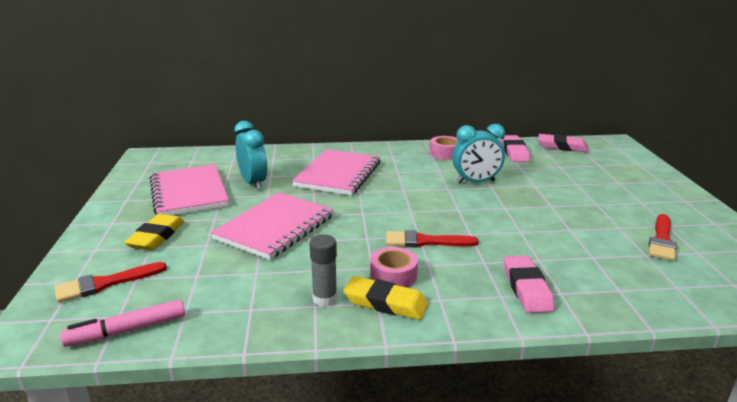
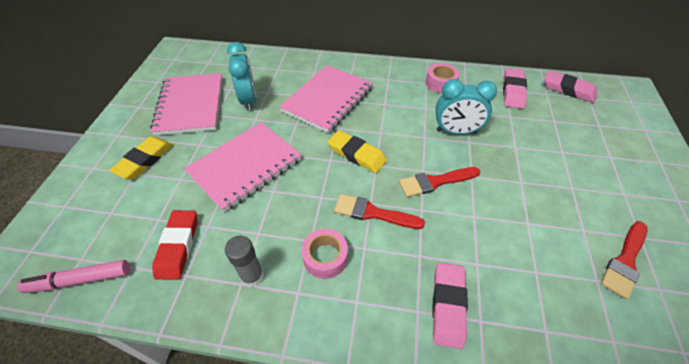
camera: 15 degrees right, 25 degrees up
(105, 283) = (85, 215): red brush -> red brush (435, 182)
(231, 290) = (178, 246): none -> red eraser
(385, 303) = (304, 295): yellow eraser -> yellow eraser (356, 154)

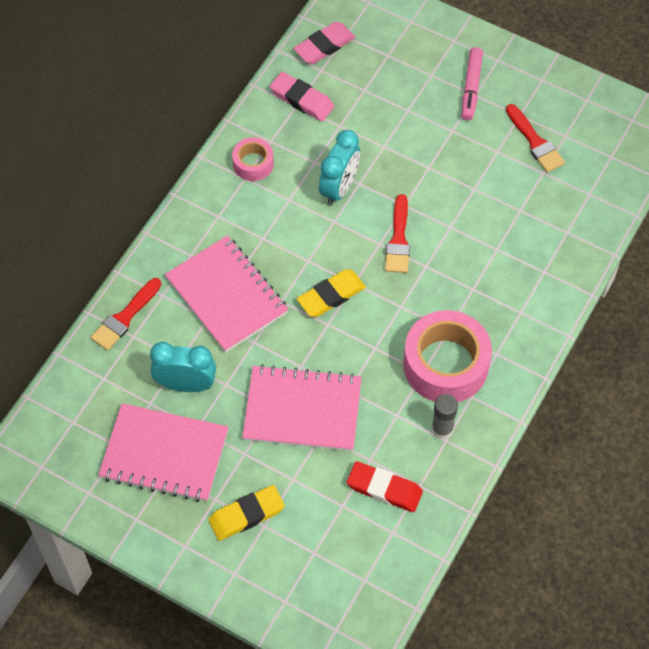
camera: 70 degrees left, 10 degrees up
(80, 280) = (390, 579): pink marker -> pink marker (471, 87)
(145, 160) = (246, 515): yellow eraser -> yellow eraser turned 75 degrees counterclockwise
(245, 166) = (302, 410): pink notebook -> pink notebook turned 60 degrees counterclockwise
(325, 257) = (445, 364): pink tape -> pink tape, size x1.96
(373, 213) = (413, 308): red brush -> red brush (125, 317)
(448, 305) = (524, 288): pink eraser -> none

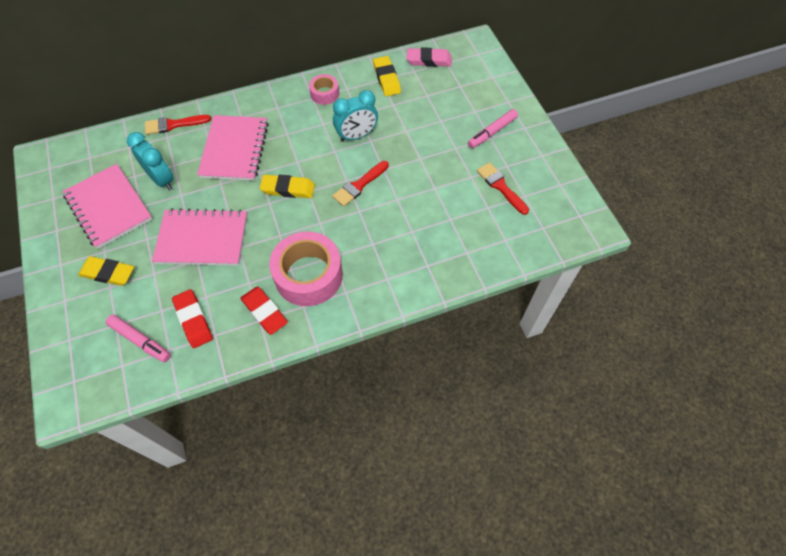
camera: 40 degrees right, 0 degrees up
(301, 99) = (386, 79): pink eraser -> yellow eraser
(302, 410) = (202, 239): pink notebook -> pink notebook turned 45 degrees counterclockwise
(356, 546) = (140, 341): none -> pink marker
(442, 429) = (264, 312): grey glue stick -> red eraser
(535, 142) = (501, 187): red brush -> red brush turned 135 degrees clockwise

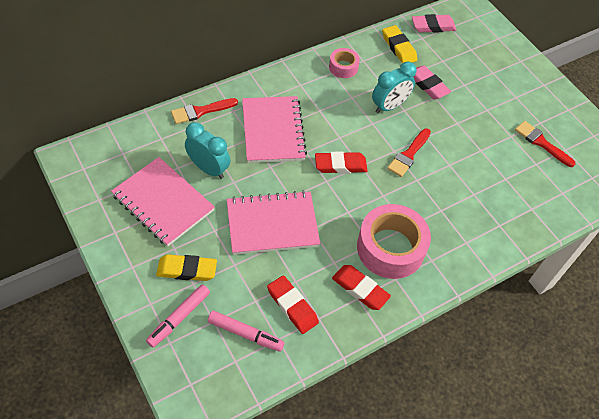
camera: 15 degrees left, 5 degrees down
(288, 189) = (340, 165): yellow eraser -> red eraser
(403, 118) = (428, 85): none -> pink eraser
(492, 132) = (516, 91): pink marker -> pink marker (179, 318)

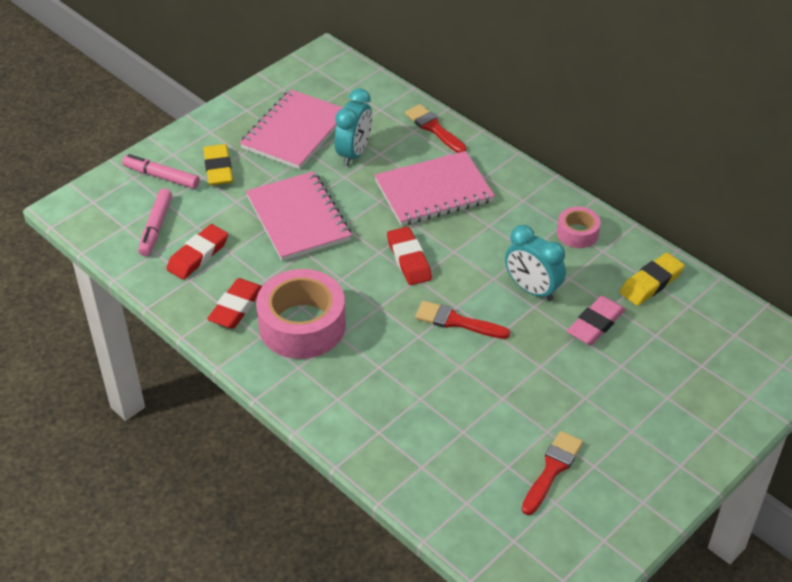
camera: 80 degrees right, 10 degrees down
(433, 26) = (721, 314): pink eraser -> none

